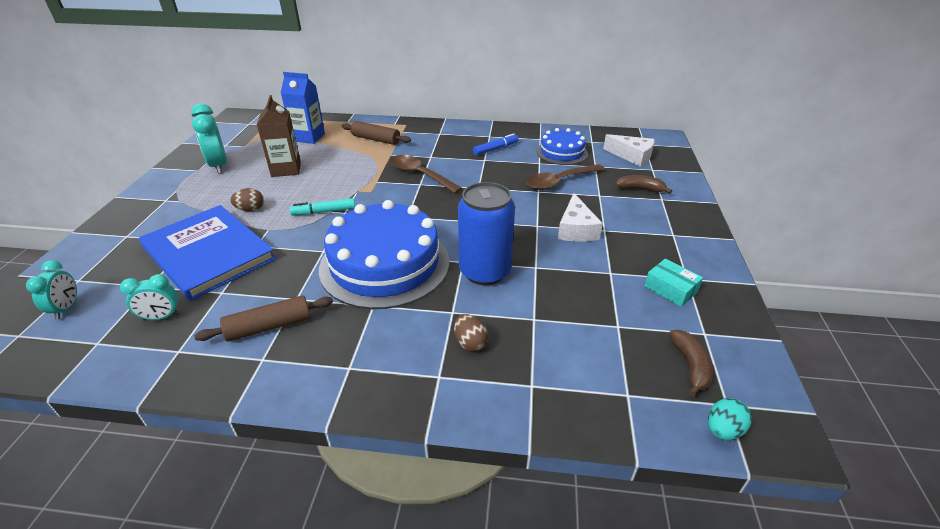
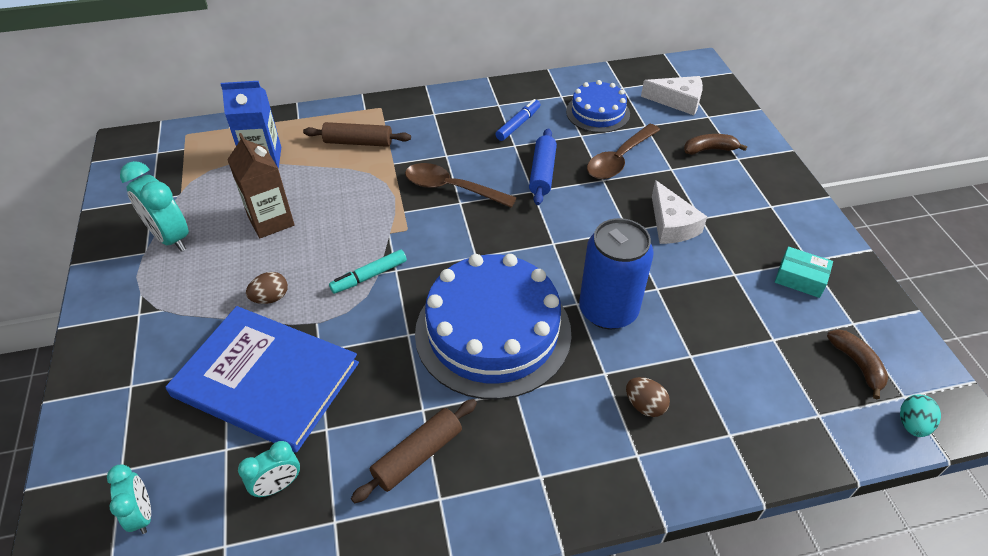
camera: 20 degrees left, 10 degrees up
(493, 179) = (542, 173): none -> blue rolling pin

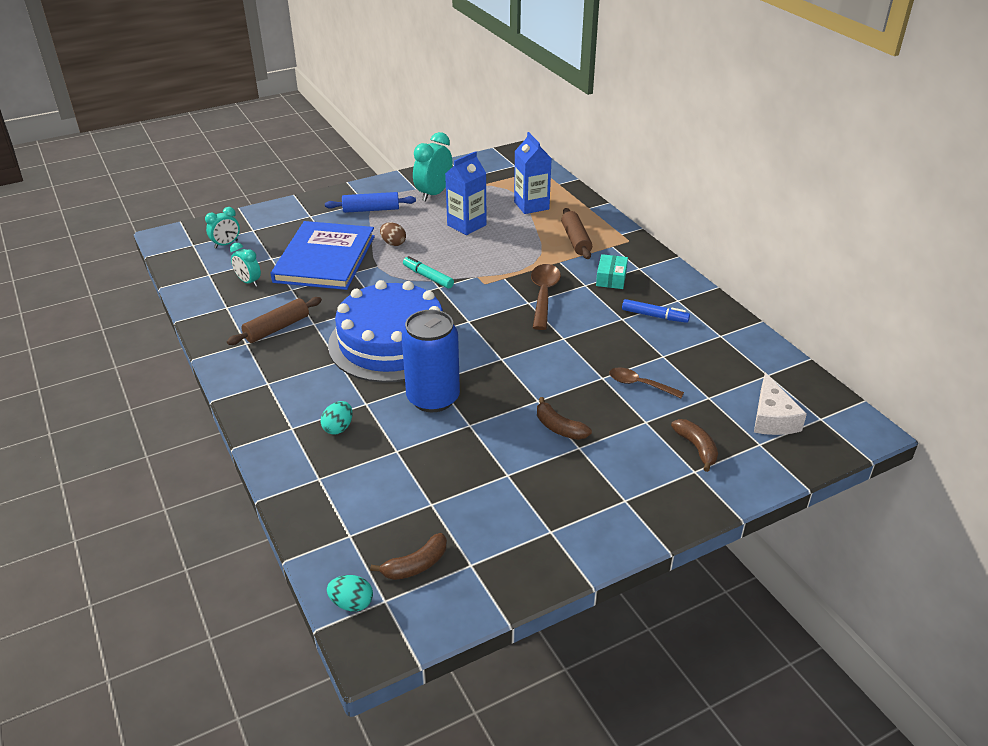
camera: 75 degrees right, 10 degrees down
(271, 221) = (466, 225): brown carton -> blue carton
(418, 455) = (277, 328): brown rolling pin -> brown rolling pin turned 75 degrees counterclockwise
(542, 173) = (591, 340): blue rolling pin -> blue rolling pin (371, 210)
(598, 112) = (708, 362): blue cake -> none
(619, 159) = (640, 384): brown spoon -> brown spoon, size x0.65
(644, 405) = (338, 428): brown egg -> turquoise egg
(671, 224) = (559, 427): white cheese -> brown banana
(800, 278) = (520, 523): turquoise box -> turquoise box (611, 278)

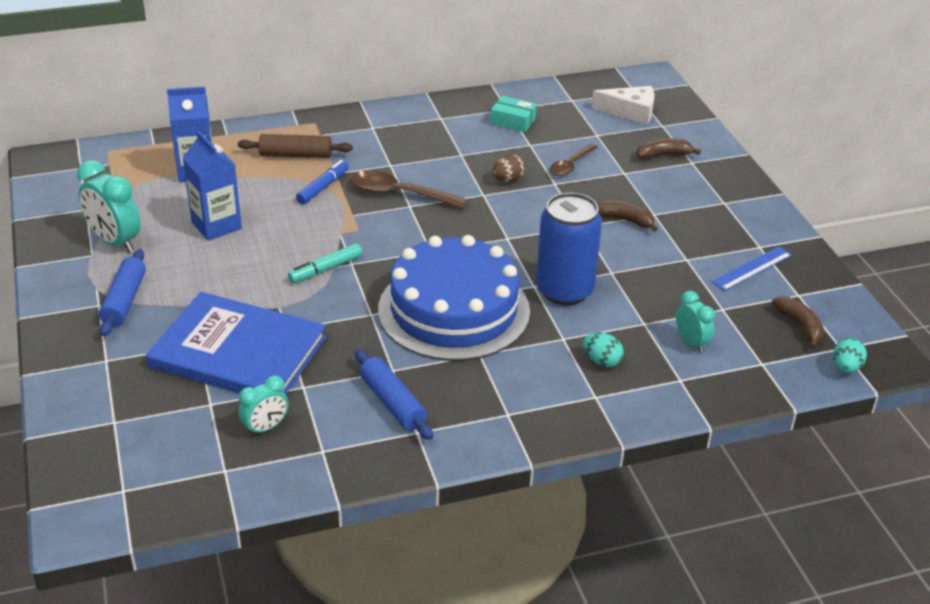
camera: 80 degrees left, 0 degrees up
(226, 244) = (143, 451): turquoise clock -> turquoise clock (691, 342)
(277, 328) = (392, 403): brown rolling pin -> blue rolling pin
(393, 243) = (229, 289): brown egg -> brown egg (508, 180)
(507, 525) = (752, 268): none -> blue ruler
(559, 427) = (625, 220): brown banana -> brown banana turned 120 degrees counterclockwise
(611, 278) = (384, 147): turquoise box -> turquoise box (513, 121)
(654, 316) = (463, 136): blue marker -> blue marker (323, 187)

